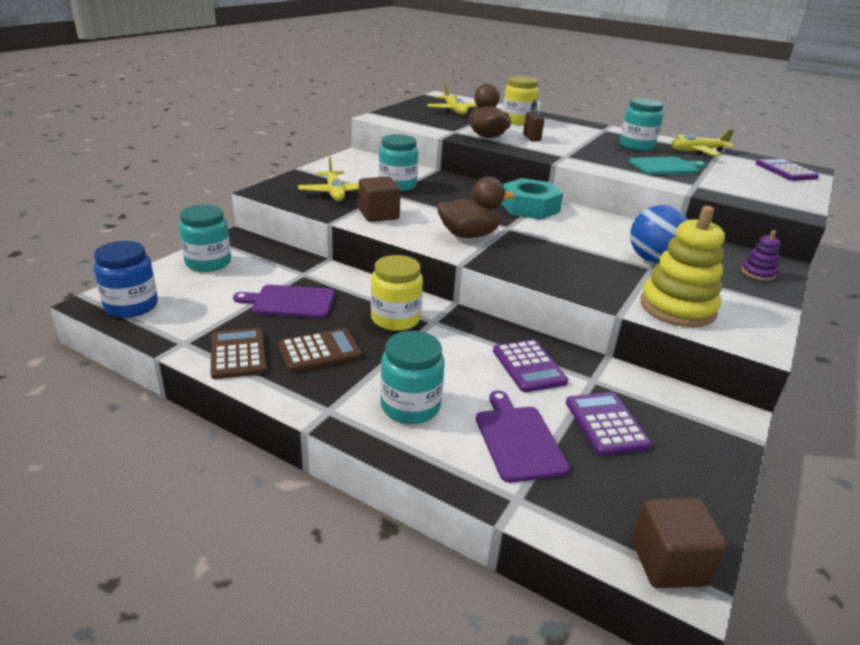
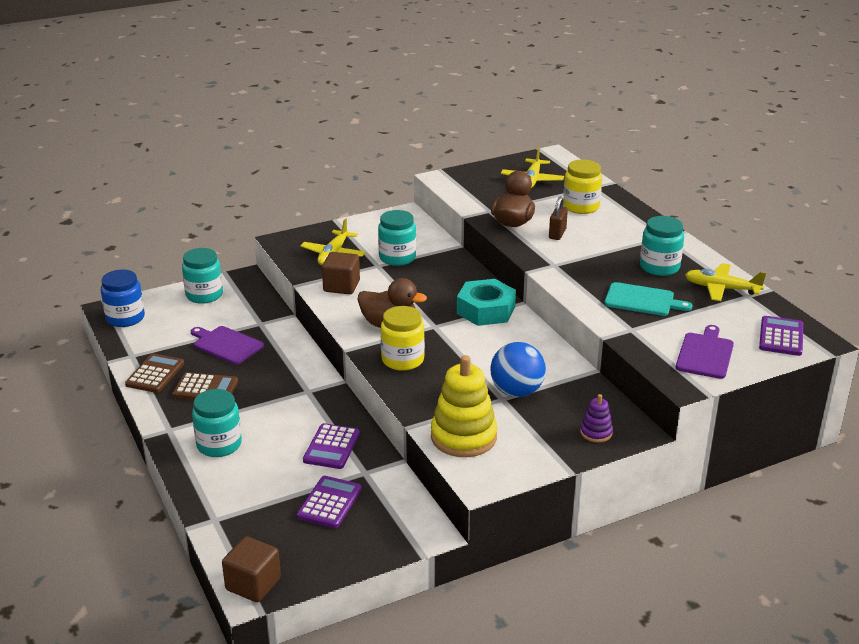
camera: 35 degrees right, 0 degrees up
(395, 319) = (283, 381): yellow jar -> yellow jar (402, 360)
(518, 440) = (258, 489): purple cutting board -> purple cutting board (705, 354)

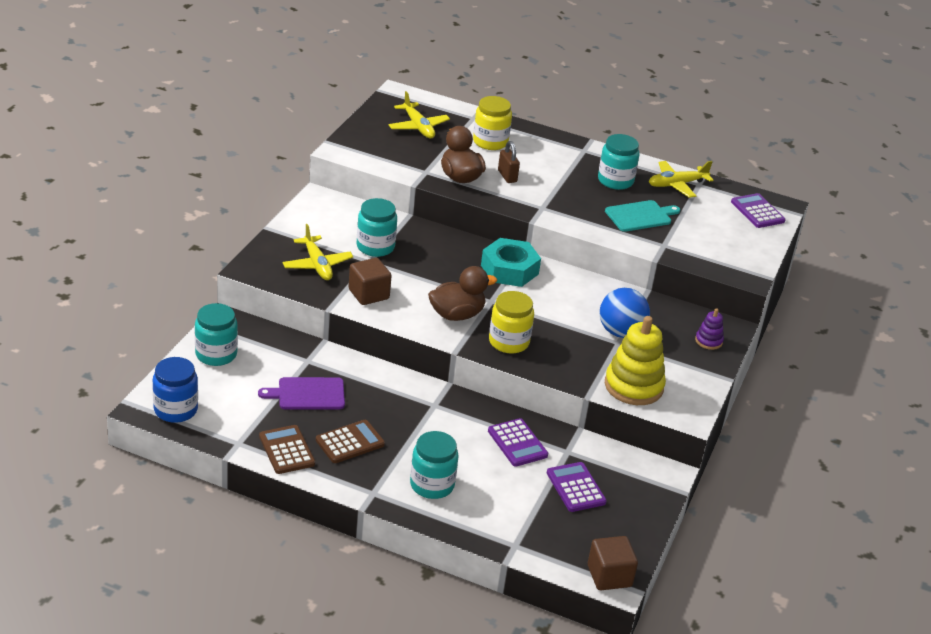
camera: 45 degrees left, 5 degrees up
(705, 354) = (731, 246): purple cutting board -> none

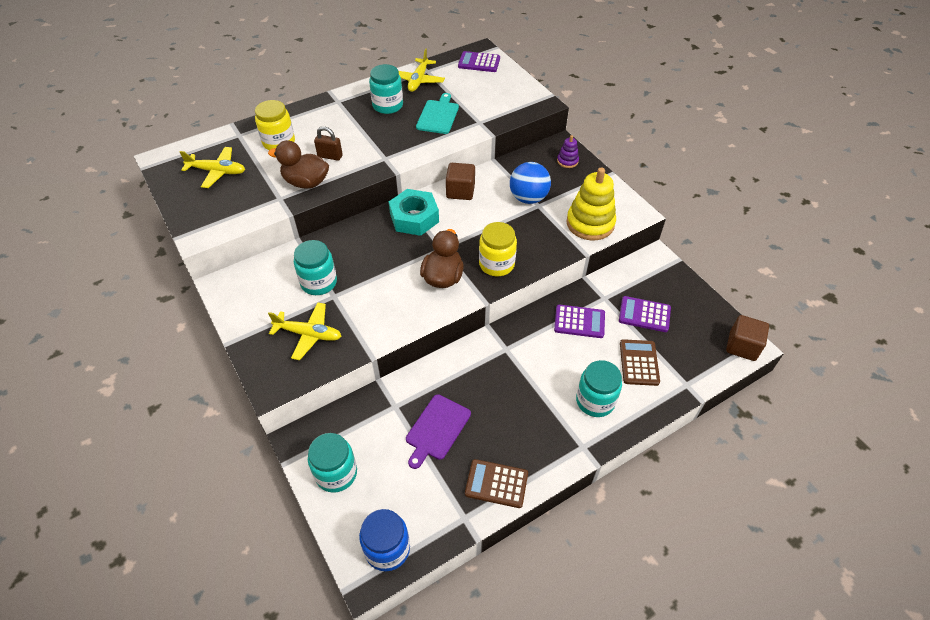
camera: 50 degrees left, 15 degrees up
(350, 442) = (514, 430): brown calculator -> brown calculator (639, 363)
(368, 294) = (375, 319): brown cube -> brown cube (460, 191)

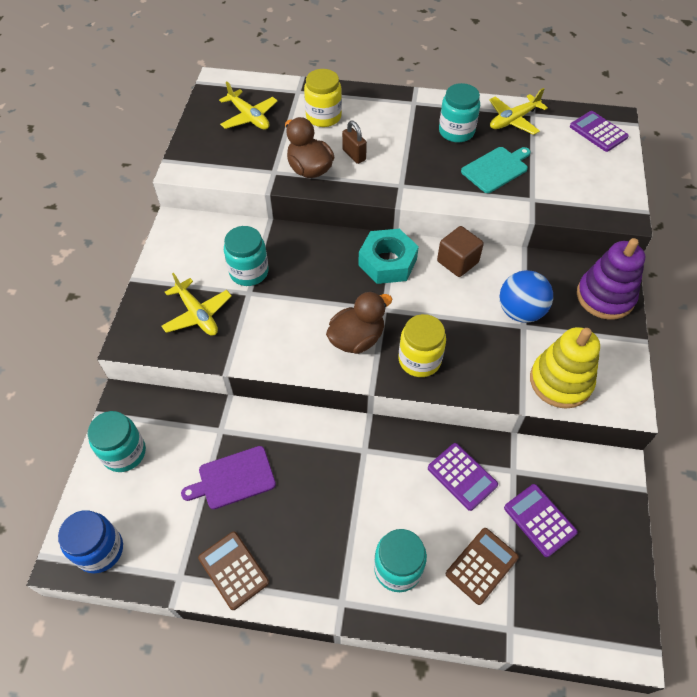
camera: 40 degrees right, 5 degrees up
(567, 161) = (605, 297): purple stacking toy -> purple stacking toy, size x2.06
(742, 346) = (619, 640): brown cube -> none

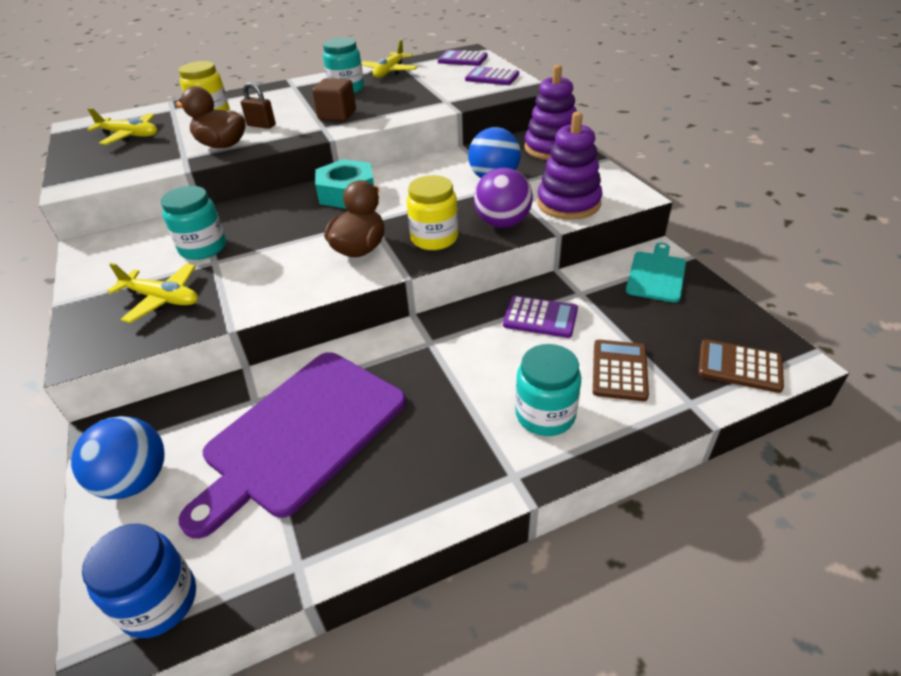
camera: 30 degrees left, 15 degrees down
(124, 453) = (135, 480): turquoise jar -> blue ball
(233, 478) = (301, 434): purple cutting board -> purple cutting board, size x1.92
(233, 570) = (364, 518): brown calculator -> brown calculator (739, 366)
(457, 262) = (412, 171): brown cube -> brown cube (337, 115)
(486, 373) = (502, 223): none -> purple ball
(496, 169) = (400, 96): turquoise cutting board -> turquoise cutting board (656, 274)
(539, 520) = (635, 314): purple calculator -> purple calculator (492, 77)
(560, 381) = (568, 203): yellow stacking toy -> purple stacking toy

